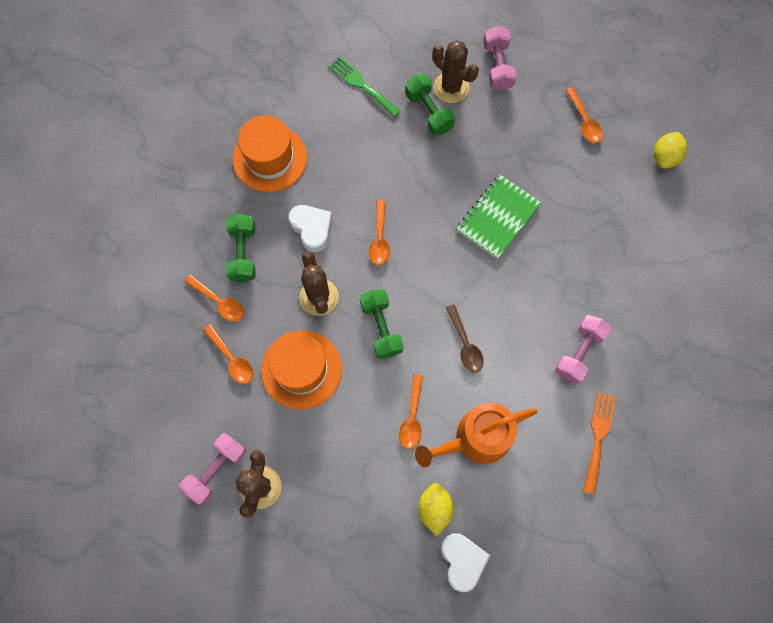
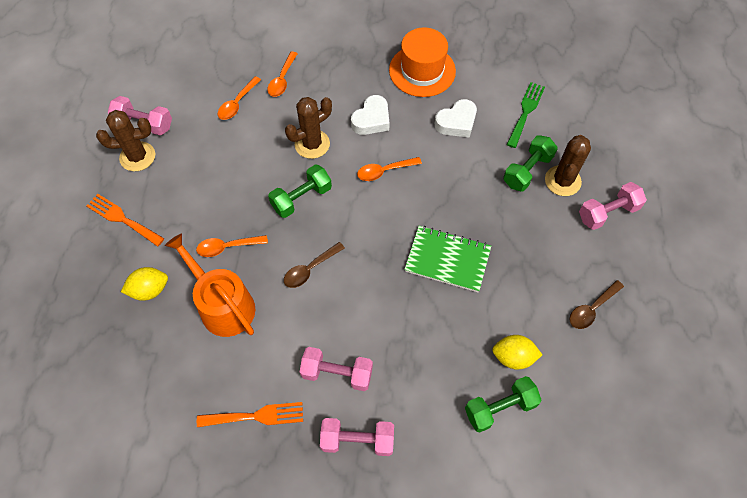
camera: 70 degrees right, 10 degrees down
(243, 253) = (330, 81): green dumbbell -> green dumbbell (500, 408)
(301, 369) = (244, 152): orange hat -> none
(337, 521) = (122, 219): none -> orange fork
(462, 561) = (108, 327): white heart -> white heart (456, 122)
(584, 121) = (591, 309): orange spoon -> brown spoon
(645, 355) = (357, 440): none -> pink dumbbell
(664, 157) = (592, 402): yellow lemon -> yellow lemon (513, 357)

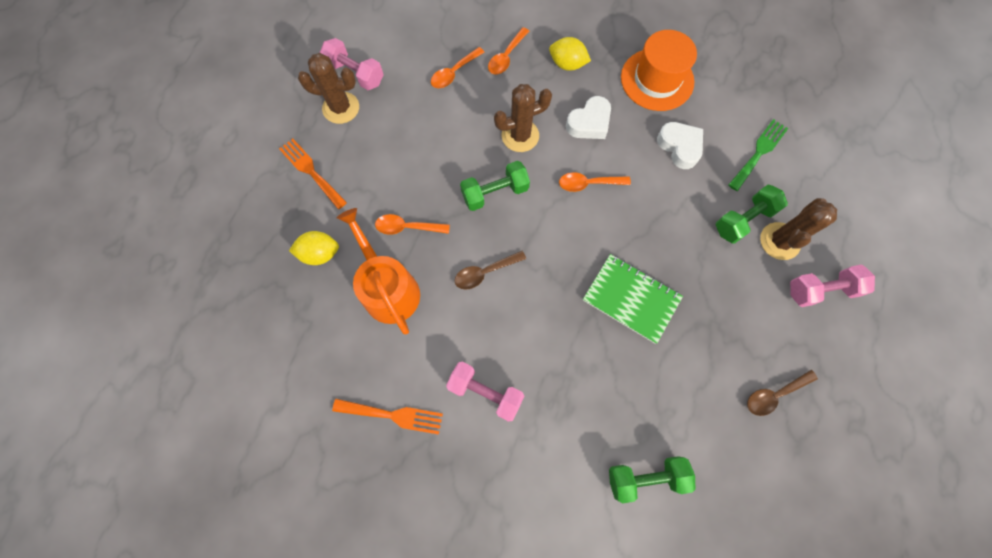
camera: 15 degrees right, 10 degrees up
(357, 440) = (489, 469): pink dumbbell -> none
(456, 122) = (679, 147): white heart -> white heart turned 105 degrees counterclockwise
(513, 357) = (674, 425): yellow lemon -> yellow lemon (567, 64)

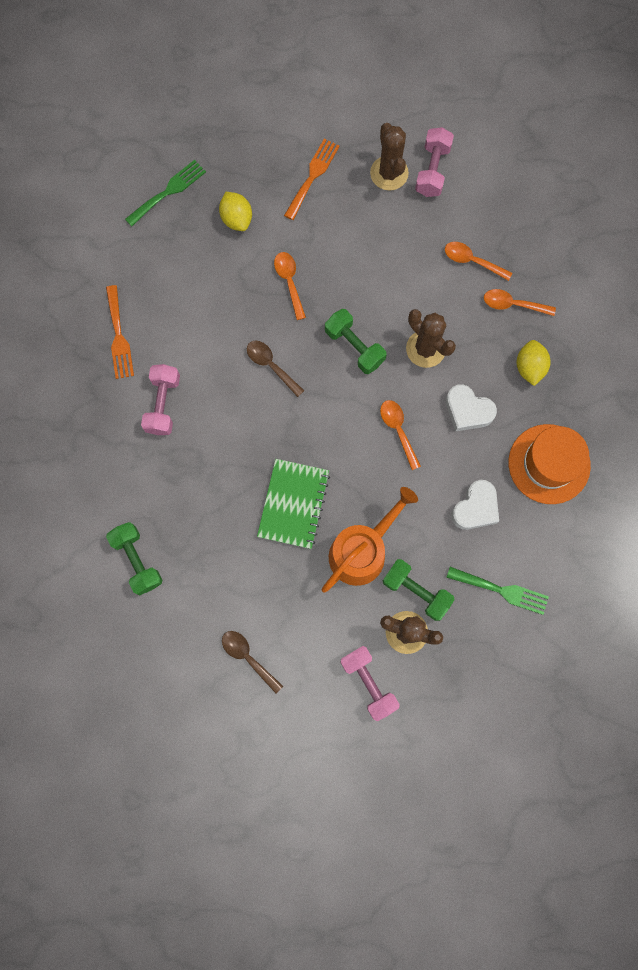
camera: 70 degrees right, 5 degrees up
(258, 309) = (168, 191): none -> green fork
(388, 288) = (226, 289): orange watering can -> orange watering can (362, 551)

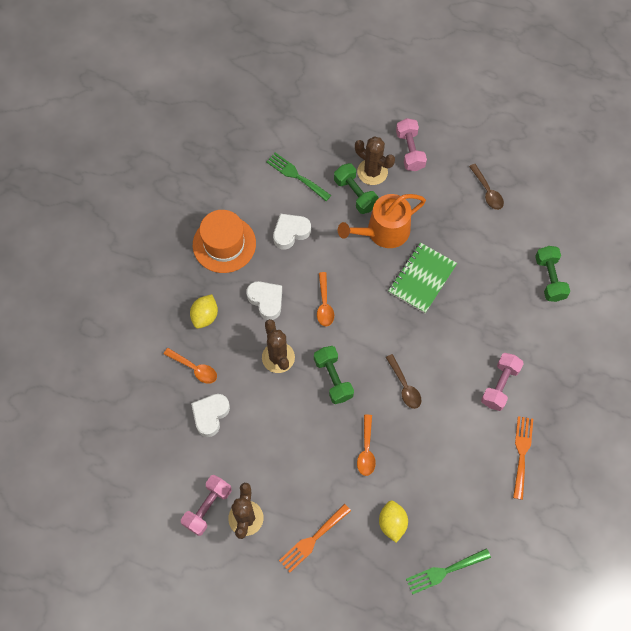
camera: 160 degrees left, 10 degrees down
(472, 261) = (210, 415): orange spoon -> white heart

